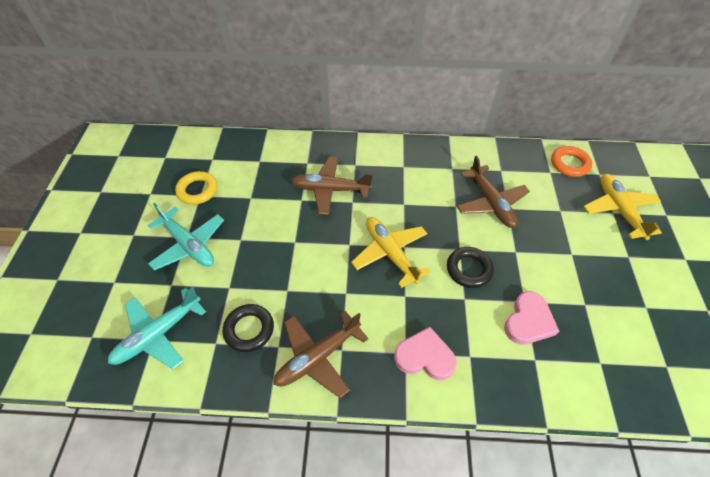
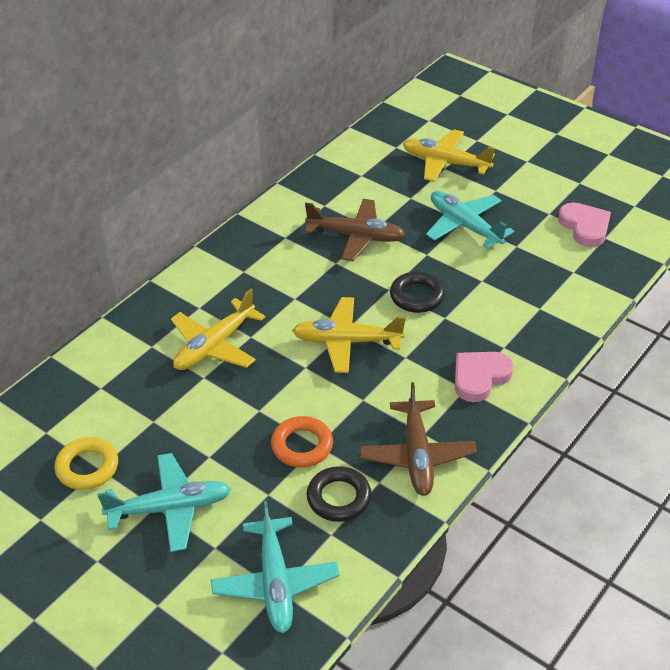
camera: 55 degrees left, 10 degrees down
(330, 189) = (214, 346): brown plane -> yellow plane
(528, 321) = (502, 290): pink heart -> pink heart (585, 227)
(569, 164) = (365, 157): orange ring -> orange ring (302, 446)
(569, 258) = (464, 225): none -> turquoise plane

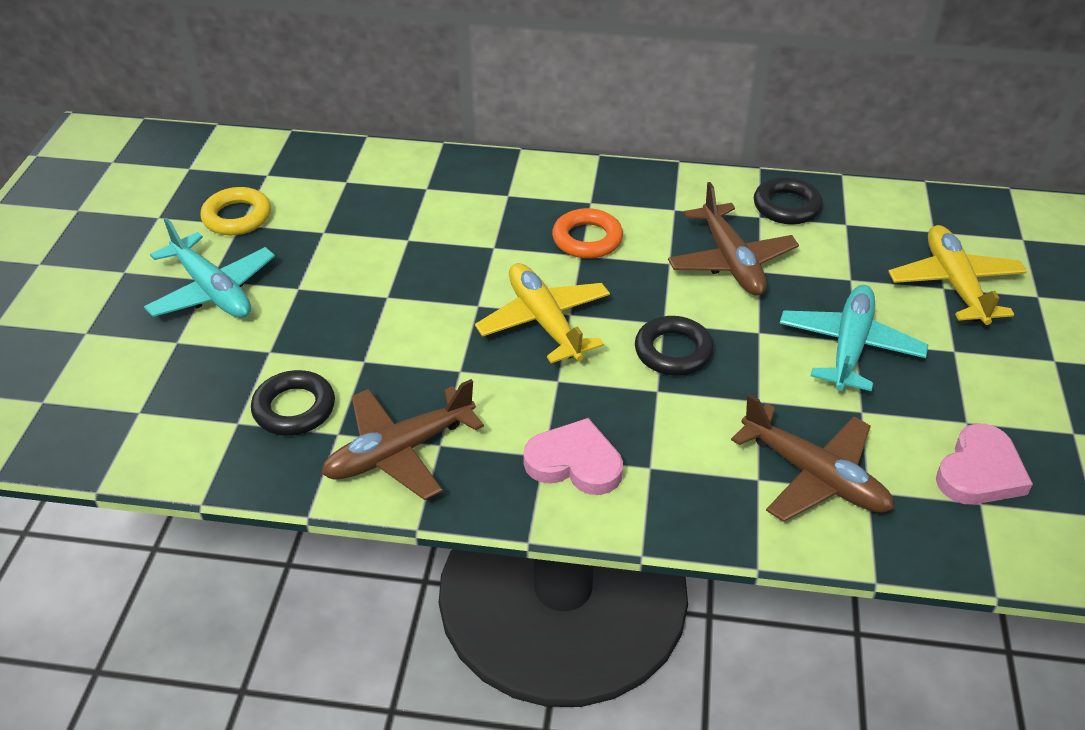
camera: 60 degrees right, 0 degrees up
(214, 346) = (459, 228): yellow plane -> none
(275, 583) = (148, 405): turquoise plane -> none
(302, 446) = (355, 349): orange ring -> orange ring (587, 239)
(325, 190) = (786, 206): none -> black ring
(551, 286) = (814, 476): none -> brown plane

